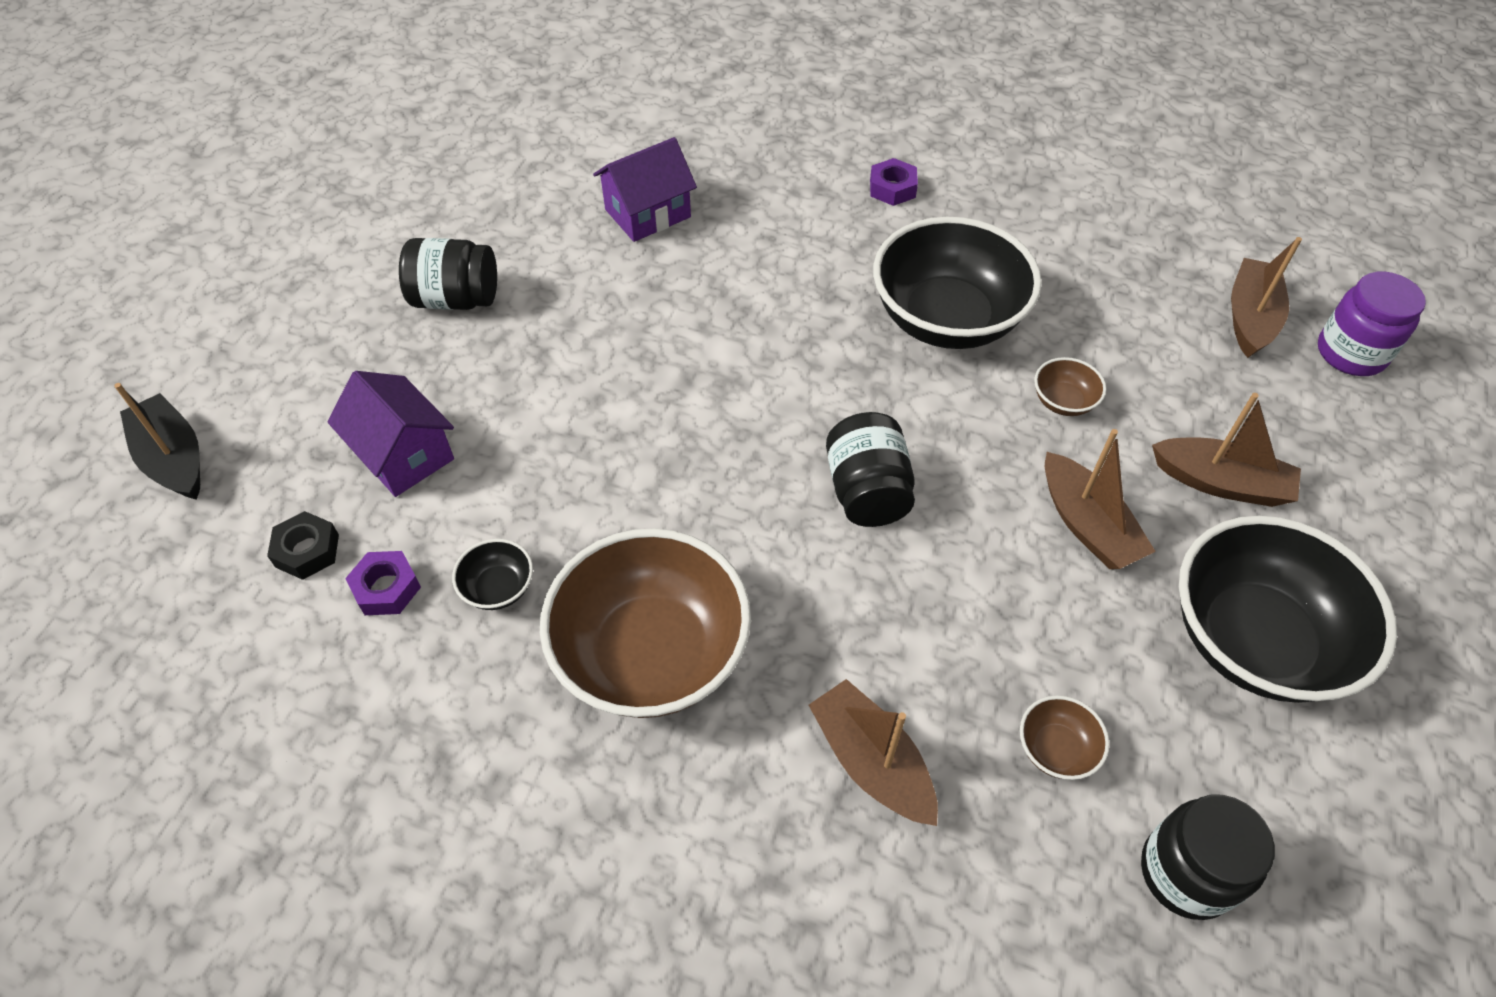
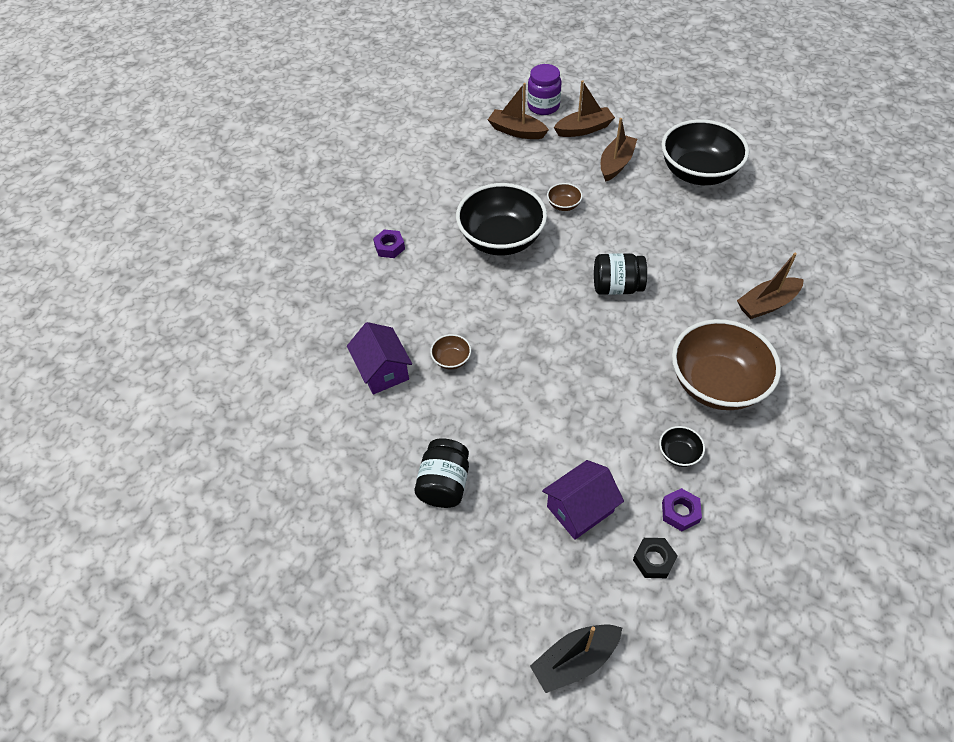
camera: 80 degrees left, 0 degrees up
(1056, 749) = (754, 243): brown bowl -> brown bowl (451, 359)
(1087, 525) = (639, 211): brown boat -> brown boat (584, 129)
(1186, 872) = (802, 215): black jar -> none

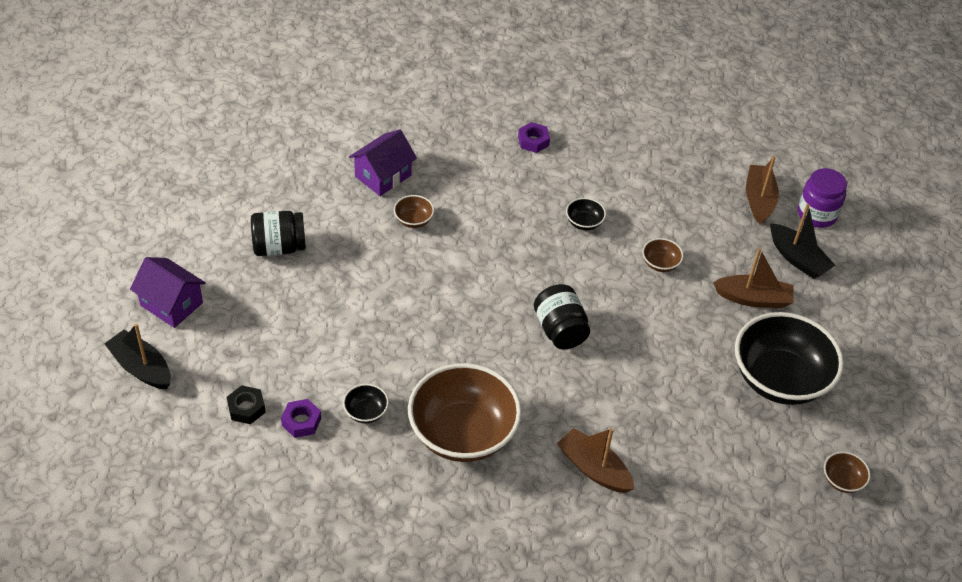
camera: 65 degrees right, 5 degrees down
(501, 239) = (584, 223): black bowl -> black bowl, size x0.41
(580, 509) = (282, 346): purple house -> purple house (171, 304)
(584, 129) = (797, 259): brown boat -> black boat
(795, 169) = (842, 480): none -> brown bowl

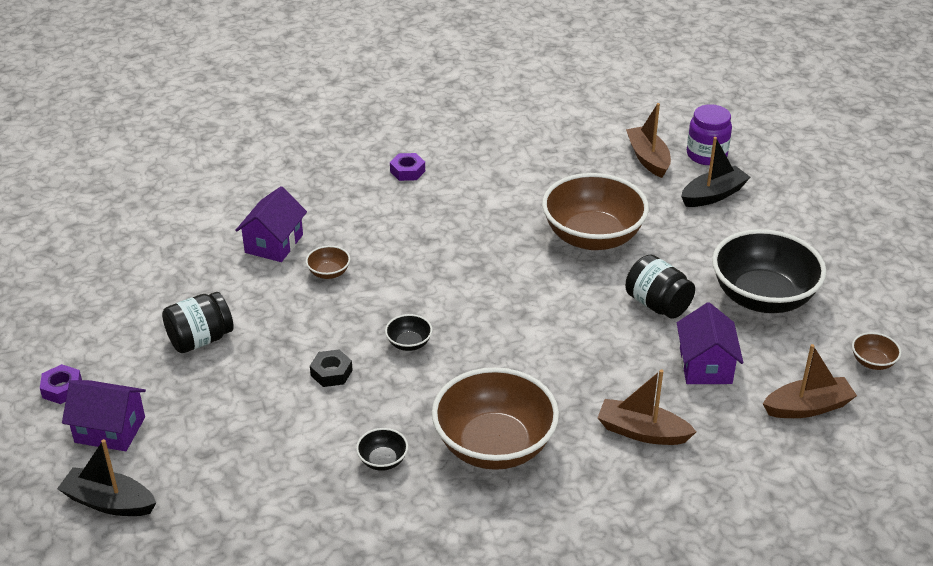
camera: 20 degrees left, 10 degrees down
(246, 408) = (251, 501): black nut -> black nut (331, 373)
(301, 421) = (319, 493): purple nut -> purple nut (62, 389)
(560, 330) = (533, 322): black jar -> black jar (657, 304)
(584, 223) = (499, 224): black bowl -> black bowl (409, 343)
(660, 264) = (592, 237): brown bowl -> brown bowl, size x2.43
(686, 427) = (705, 366): none -> purple house
(753, 298) = (695, 239): brown boat -> brown boat (808, 407)
(797, 259) = (713, 195): black boat -> black boat turned 60 degrees counterclockwise

